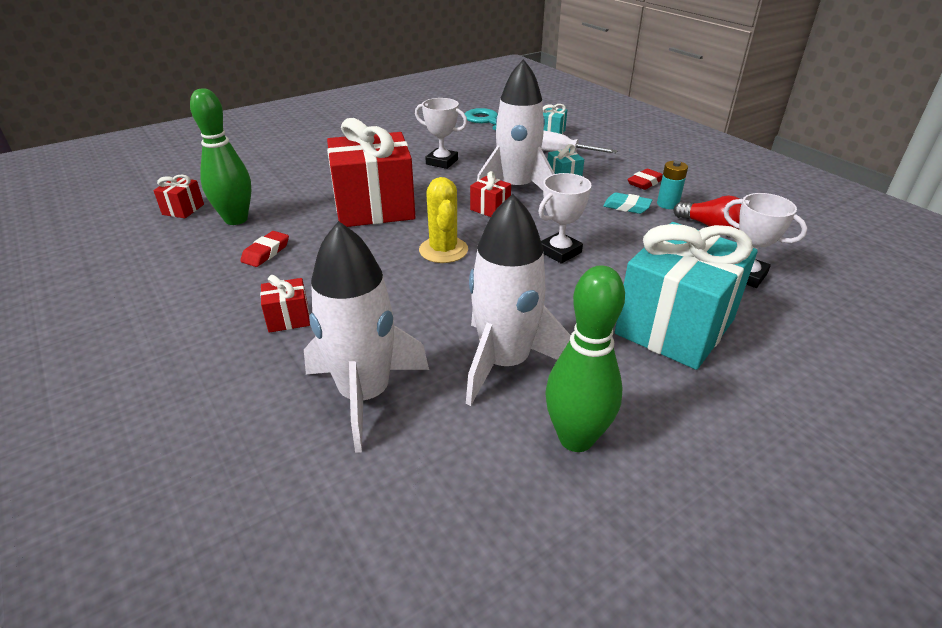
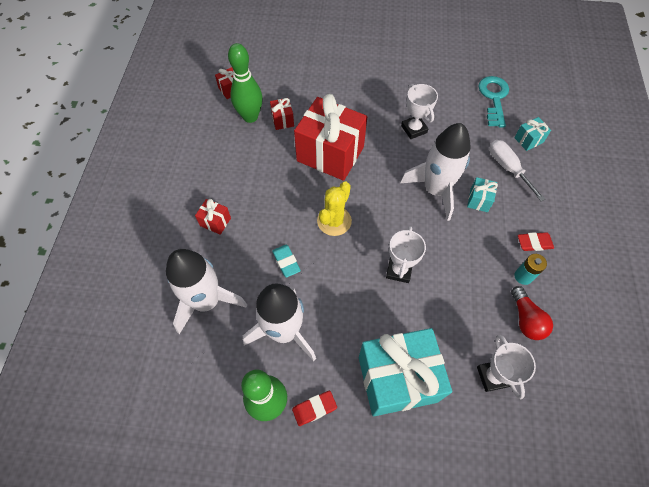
camera: 40 degrees right, 25 degrees up
(266, 252) = (243, 158): red eraser -> red eraser (314, 408)
(490, 209) = (397, 200): red gift -> red gift (282, 120)
(560, 252) = (399, 270): white trophy -> white trophy turned 75 degrees counterclockwise
(626, 207) = (490, 259): turquoise eraser -> turquoise eraser (286, 262)

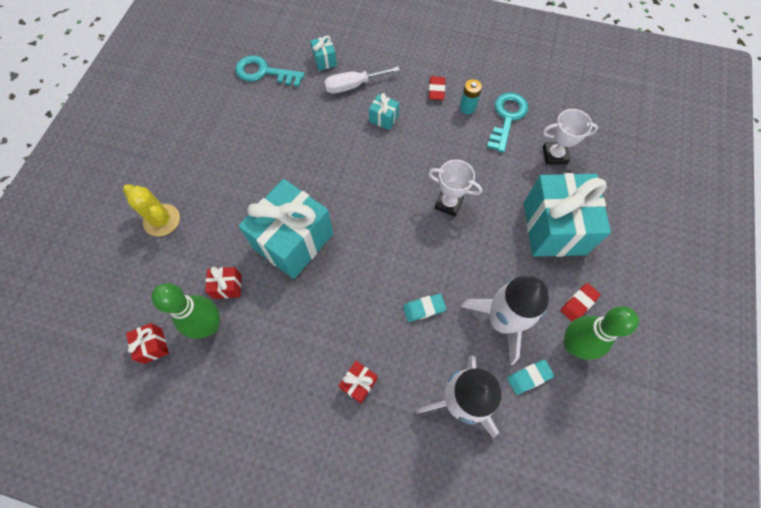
camera: 80 degrees left, 5 degrees up
(232, 361) = (529, 377): none -> turquoise eraser
(314, 408) = (578, 303): red eraser -> red eraser turned 60 degrees clockwise
(330, 154) = (293, 241): red gift -> turquoise gift
(334, 221) = (382, 252): yellow cactus -> yellow cactus (162, 220)
(414, 129) = (283, 152): white trophy -> none
(435, 190) = (364, 151): white rocket -> none
(526, 319) = (507, 118): red light bulb -> turquoise key

